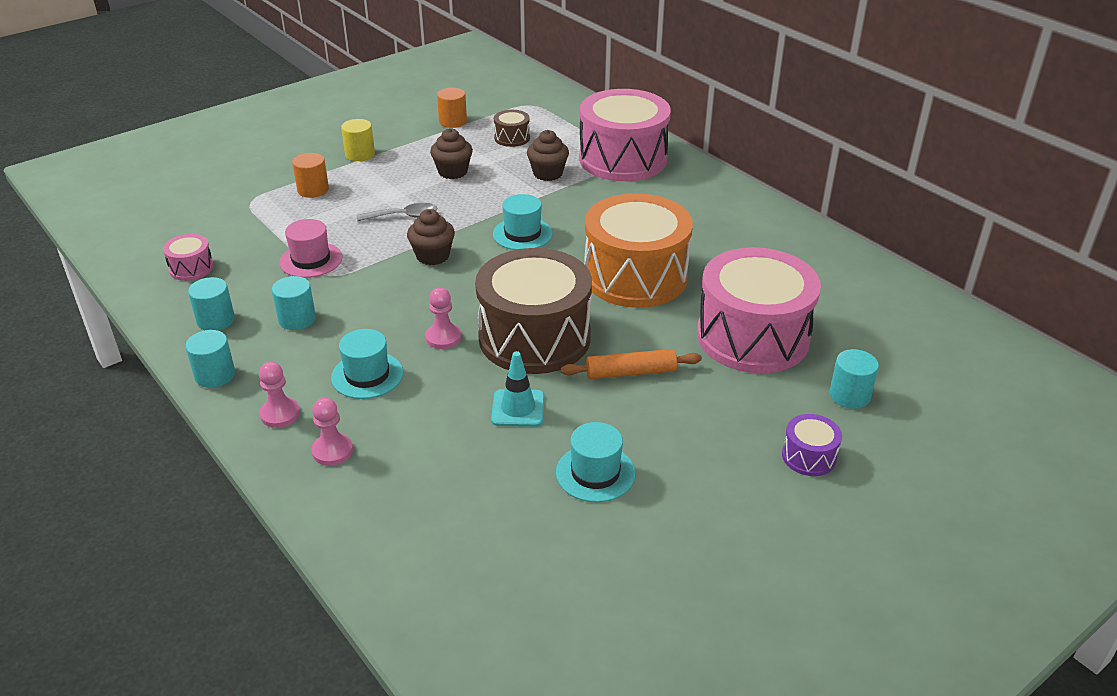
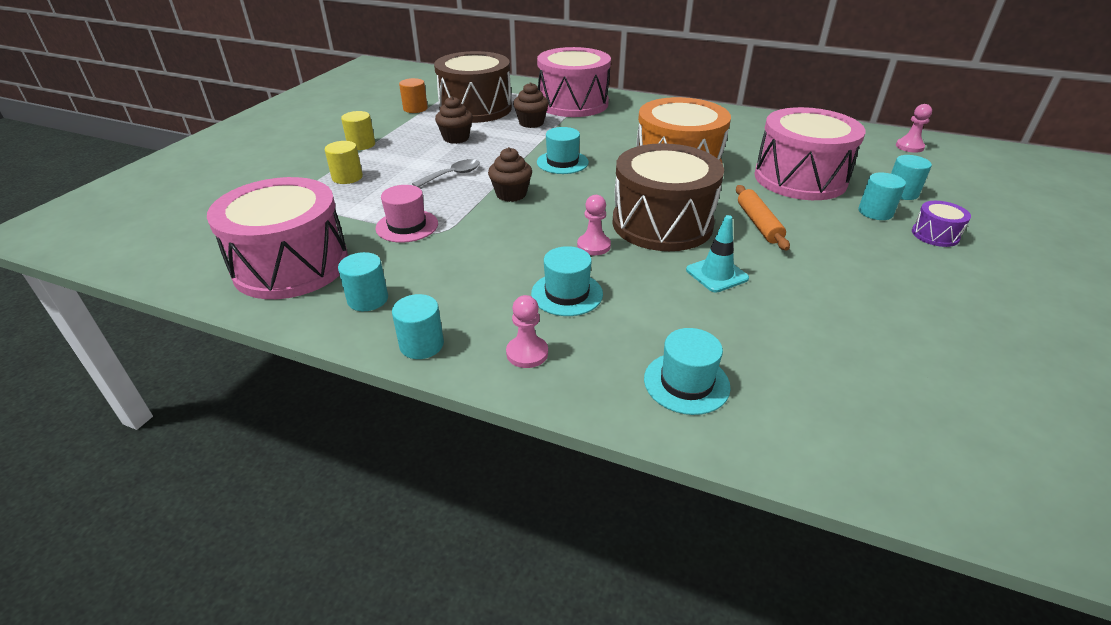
camera: 30 degrees left, 0 degrees up
(191, 268) = (291, 265): pink drum -> pink drum, size x2.39
(297, 319) = (448, 273): turquoise cylinder -> turquoise cylinder (875, 212)
(313, 190) = (347, 177): orange cylinder -> yellow cylinder
(332, 451) = (614, 364): pink pawn -> pink pawn (909, 147)
(512, 138) = (475, 108): brown drum -> brown drum, size x2.39
(595, 473) = (831, 297): turquoise hat -> turquoise hat (686, 383)
(631, 372) = (758, 223): orange rolling pin -> orange rolling pin turned 60 degrees counterclockwise

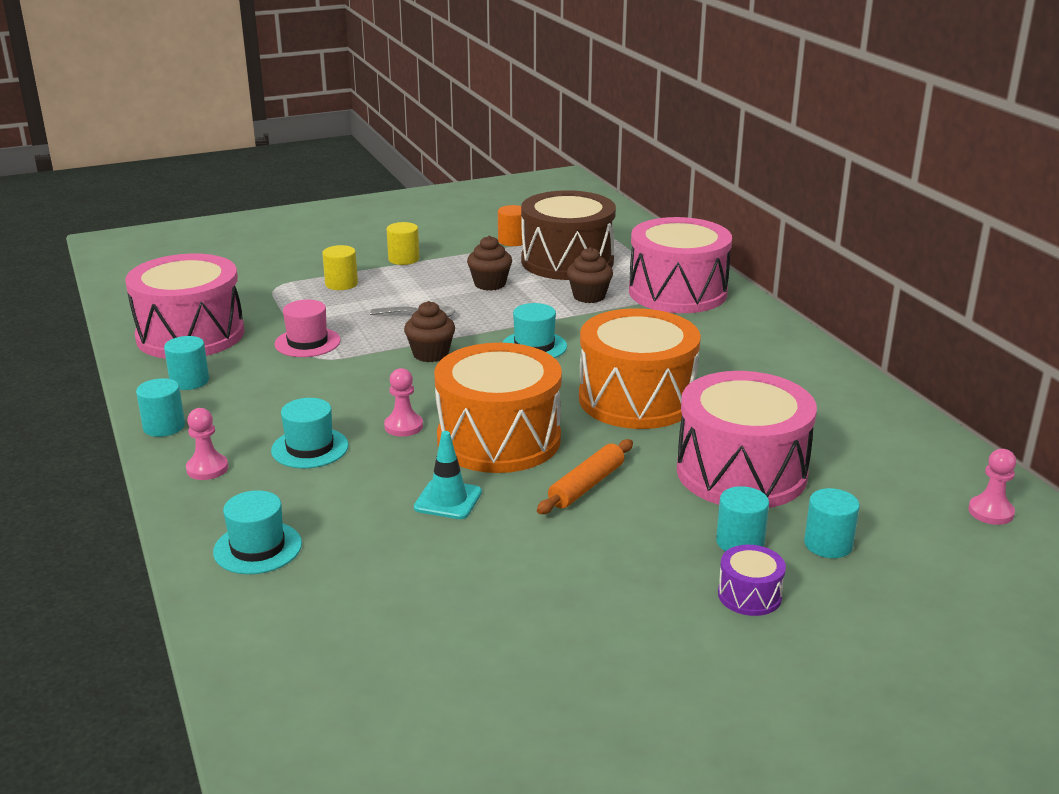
camera: 45 degrees right, 10 degrees down
(662, 223) = (499, 439): brown drum -> orange drum

